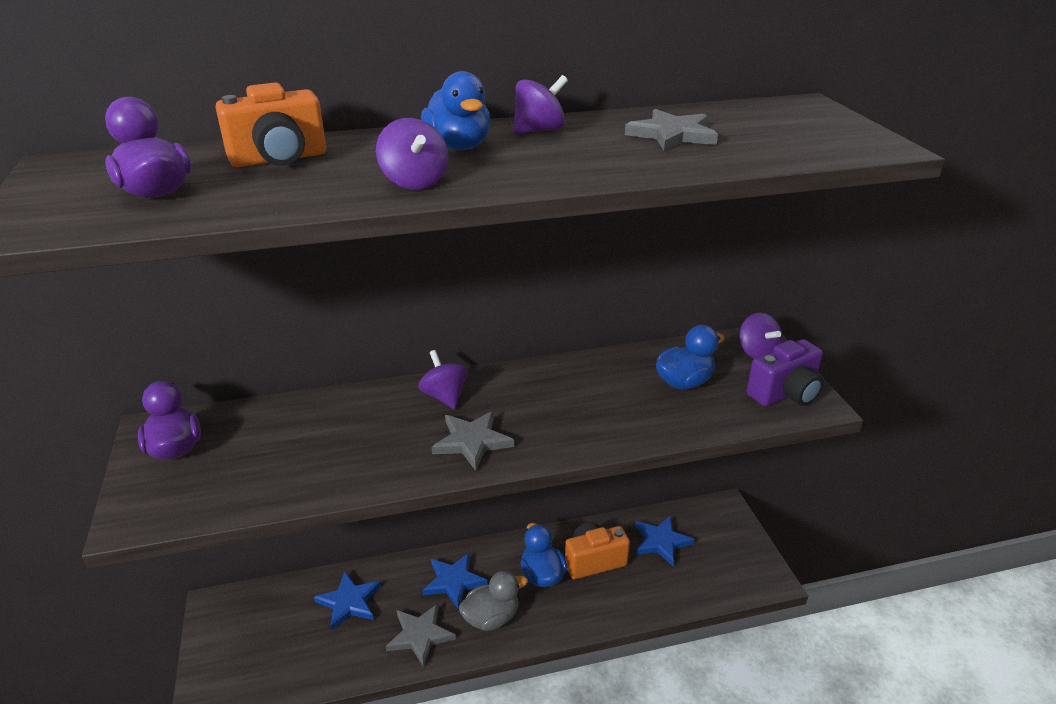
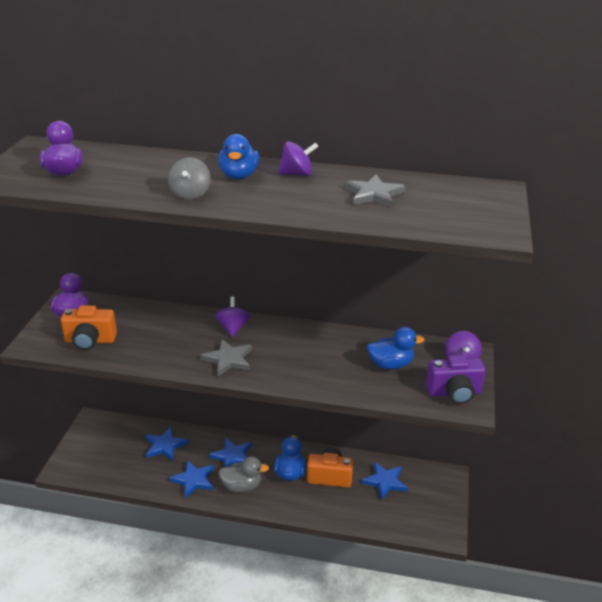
camera: 25 degrees right, 0 degrees up
(279, 159) = (138, 164): orange camera -> orange camera (90, 341)
(414, 182) = (190, 194): purple spinning top -> grey spinning top
(420, 635) = (193, 480): grey star -> blue star

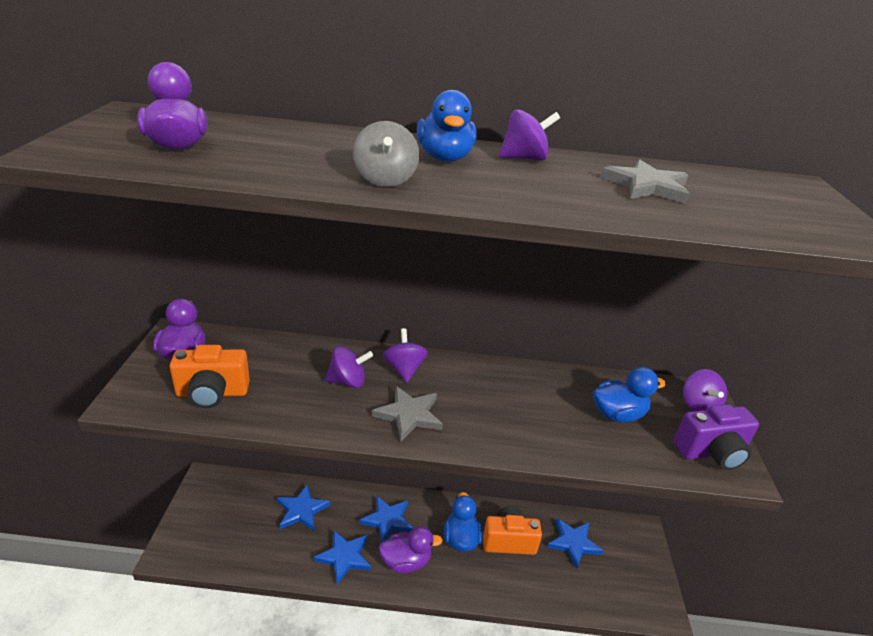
camera: 10 degrees left, 0 degrees up
(188, 335) = (348, 381): none -> purple spinning top
(242, 486) = (406, 562): grey duck -> purple duck

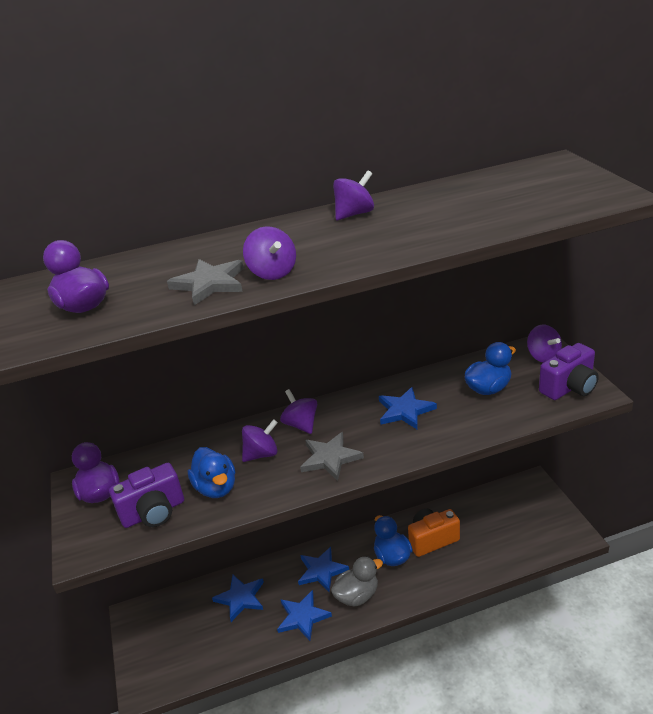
camera: 15 degrees left, 0 degrees up
(212, 393) = (154, 512): orange camera -> purple camera
(385, 180) = (272, 273): grey spinning top -> purple spinning top
(406, 562) = (357, 596): purple duck -> grey duck
(444, 158) = (297, 237): blue duck -> blue duck (216, 488)
(573, 543) = (484, 517): blue star -> blue star (405, 411)
(647, 186) = (457, 205): grey star -> grey star (209, 284)

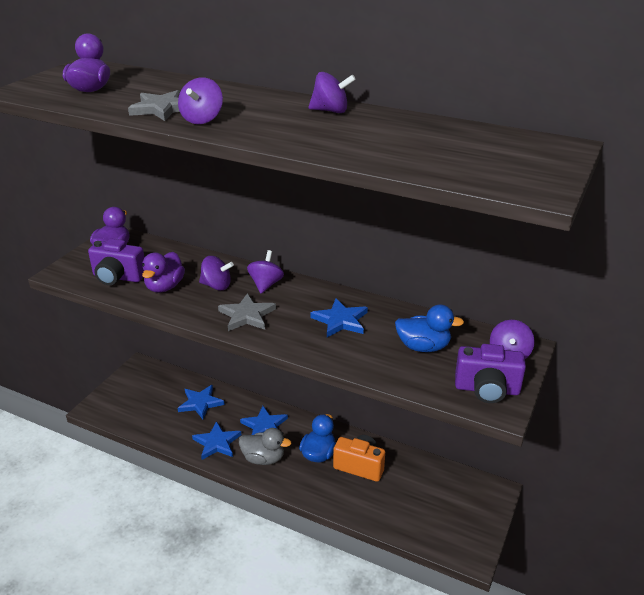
camera: 40 degrees right, 0 degrees up
(216, 488) = (164, 287): blue duck -> purple duck

